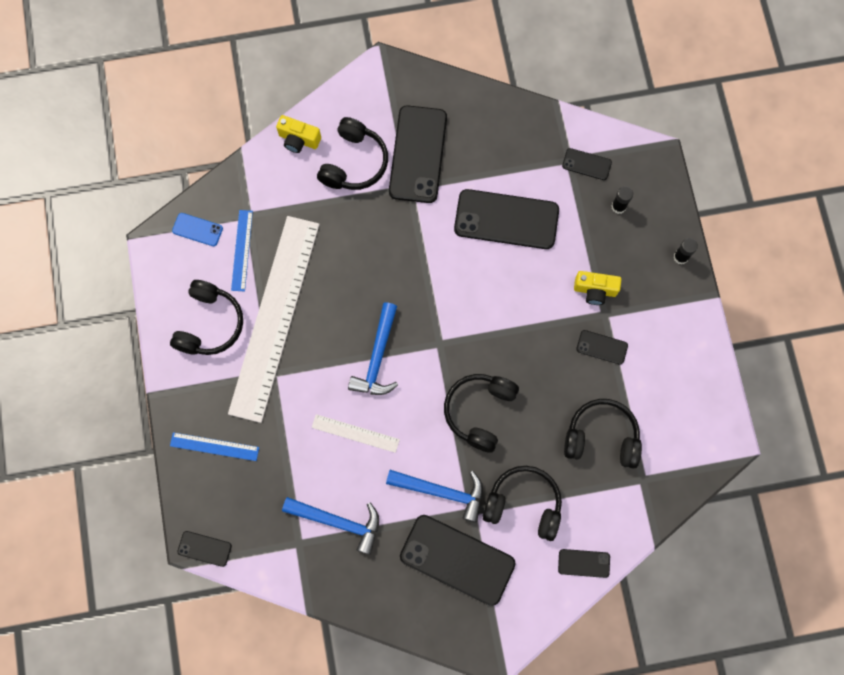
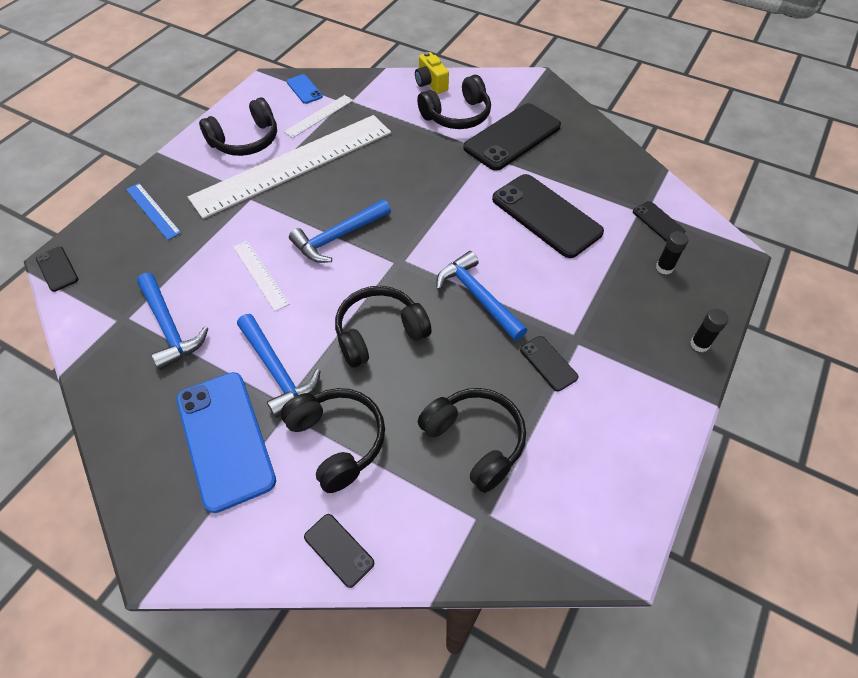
camera: 40 degrees right, 20 degrees down
(241, 250) = (319, 116): blue ruler -> white ruler
(457, 560) = (225, 439): black phone -> blue phone
(517, 330) = (477, 296): none -> blue hammer
(595, 290) = (583, 314): yellow camera -> none

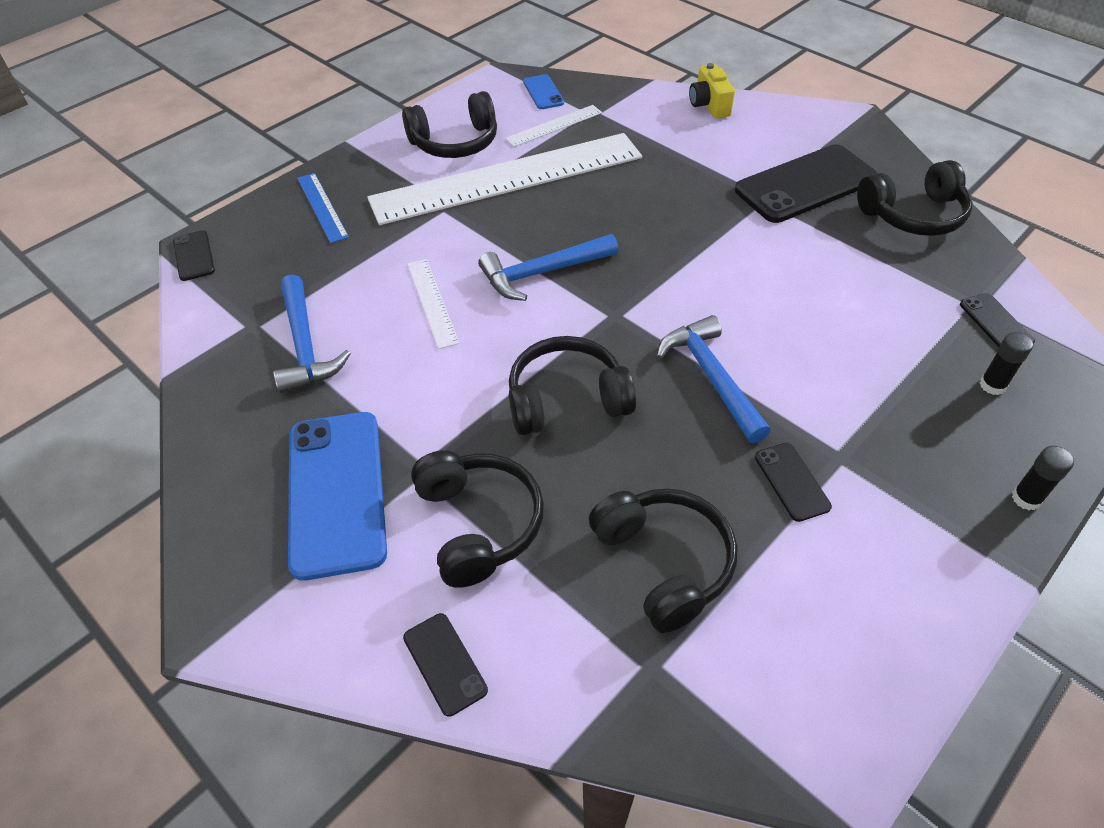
camera: 15 degrees right, 5 degrees down
(277, 371) = (423, 422): blue hammer -> none
(457, 115) = (735, 148): black headphones -> black headphones (913, 215)
(546, 216) = (831, 290): black phone -> none

